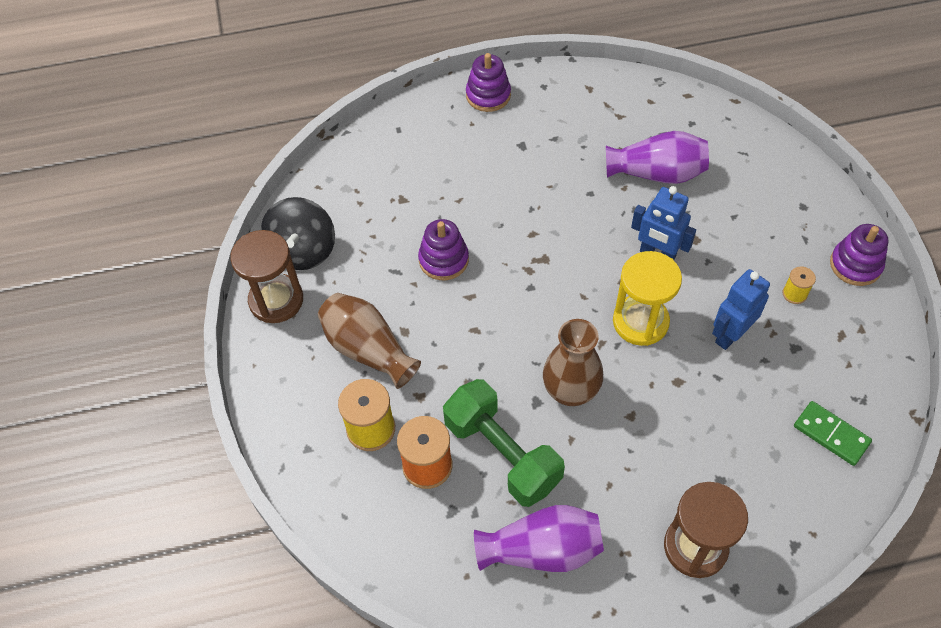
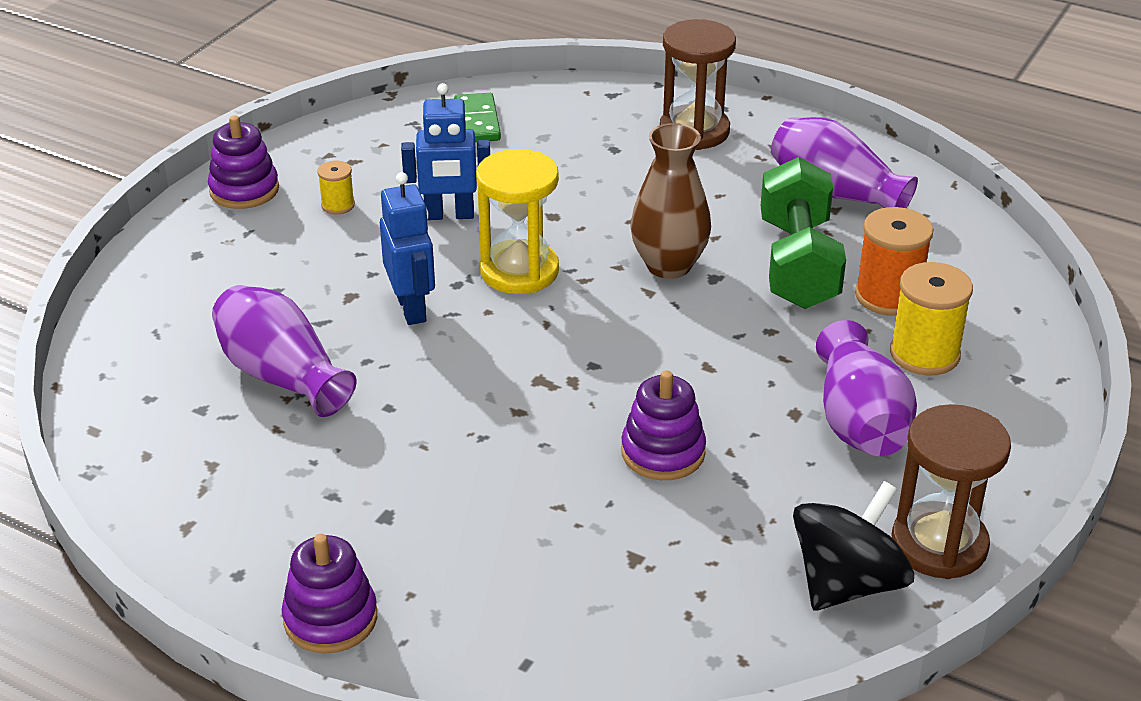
camera: 140 degrees left, 20 degrees down
(368, 350) = (859, 421): brown vase -> purple vase

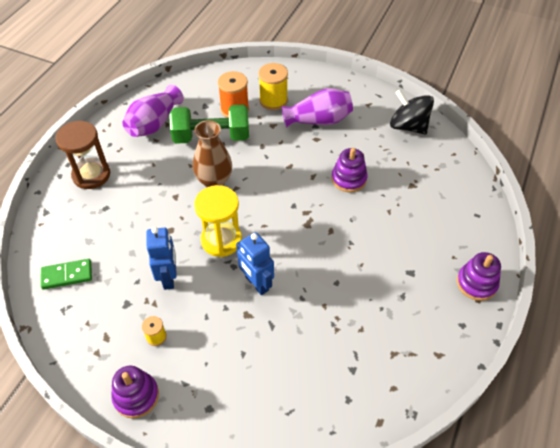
camera: 95 degrees left, 15 degrees up
(282, 376) = (320, 335): purple vase -> none
(412, 308) = (256, 283): blue robot -> blue robot turned 105 degrees counterclockwise
(939, 545) = (382, 103): brown hourglass -> none

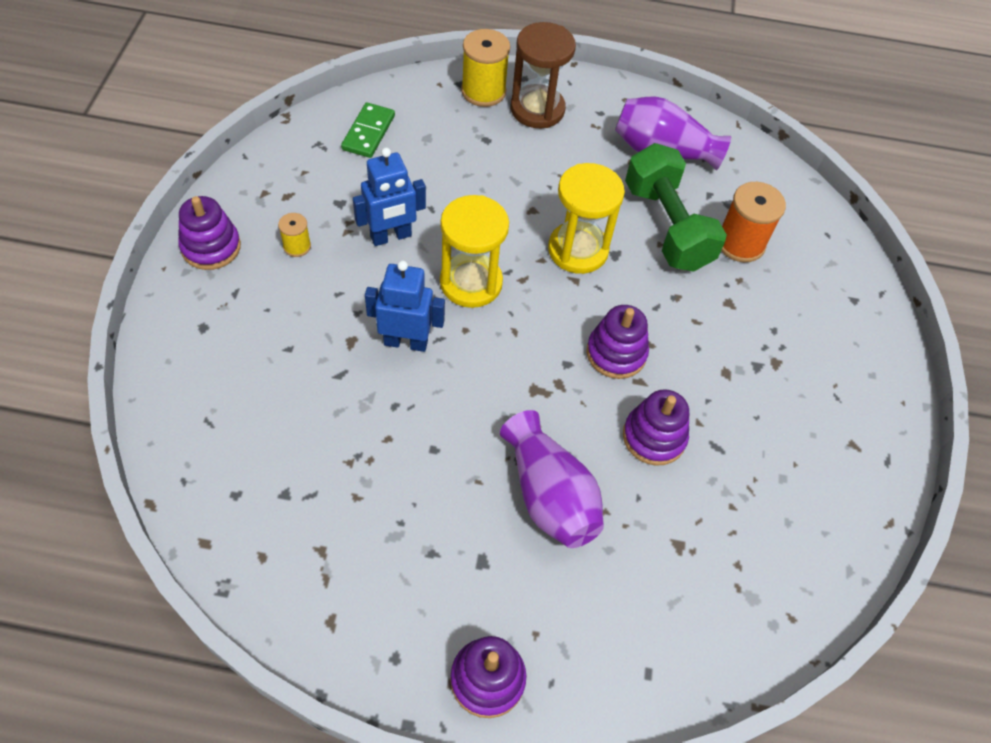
camera: 70 degrees right, 5 degrees up
(67, 275) = (368, 132): green domino -> green domino turned 45 degrees clockwise
(214, 181) = (578, 250): brown vase -> yellow hourglass
(256, 283) = (406, 342): blue robot -> blue robot turned 60 degrees clockwise
(273, 101) = (787, 293): yellow spool -> yellow spool (483, 91)
(292, 181) = (616, 353): none -> purple stacking toy
(318, 120) = (772, 369): purple vase -> purple vase (549, 495)
(408, 126) = (828, 523): black spinning top -> none

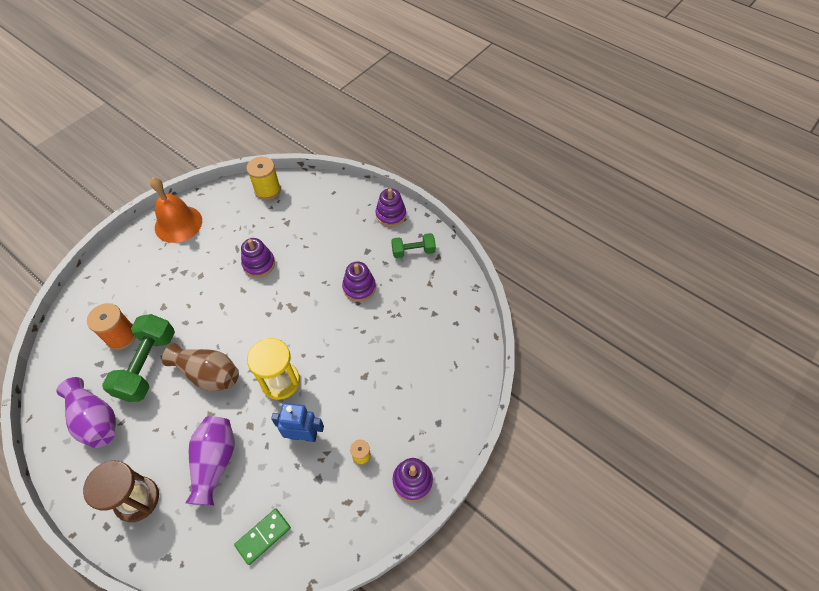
camera: 145 degrees left, 0 degrees up
(389, 608) = (413, 251): none -> green dumbbell
(406, 342) = (337, 362): blue robot -> none
(483, 91) = (157, 538): yellow spool -> yellow spool (267, 190)
(549, 495) = (322, 262): purple vase -> purple vase (215, 462)
(578, 250) = (208, 374): yellow hourglass -> brown vase
(616, 353) = (241, 308): purple stacking toy -> purple stacking toy (359, 287)
(857, 442) = (178, 224): none -> orange bell

